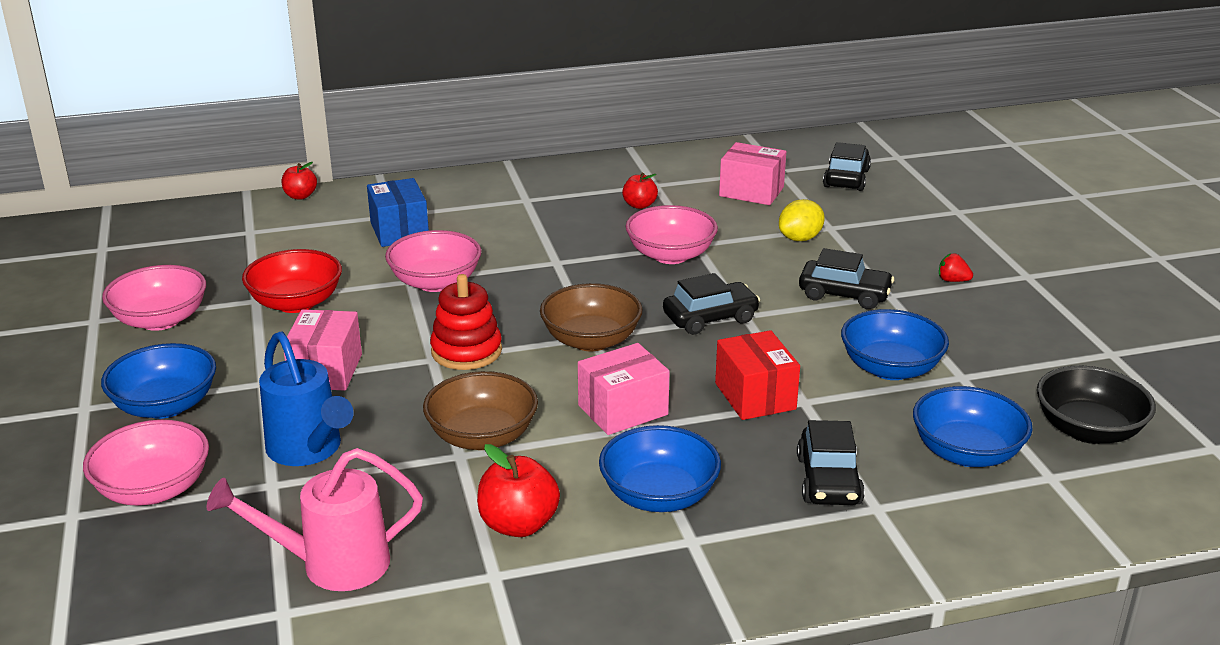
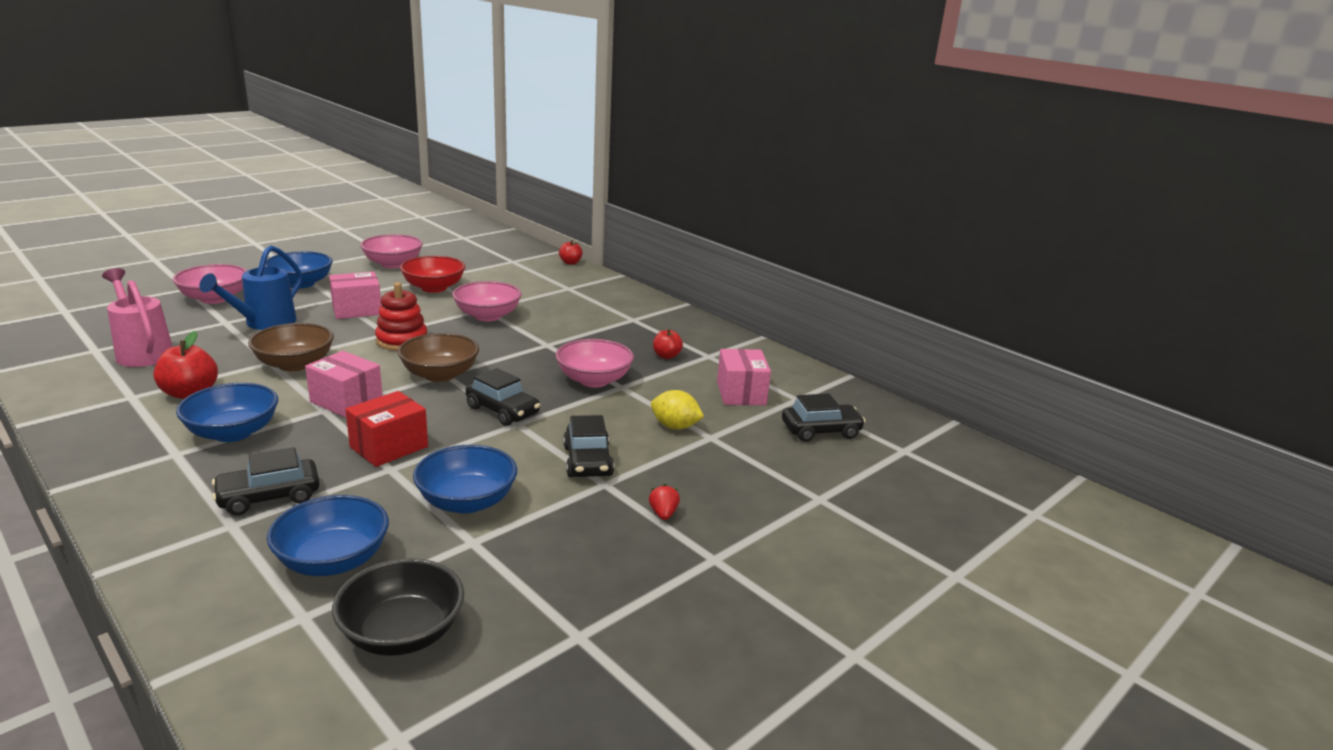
camera: 60 degrees right, 5 degrees down
(399, 231) = (549, 294): blue box -> none

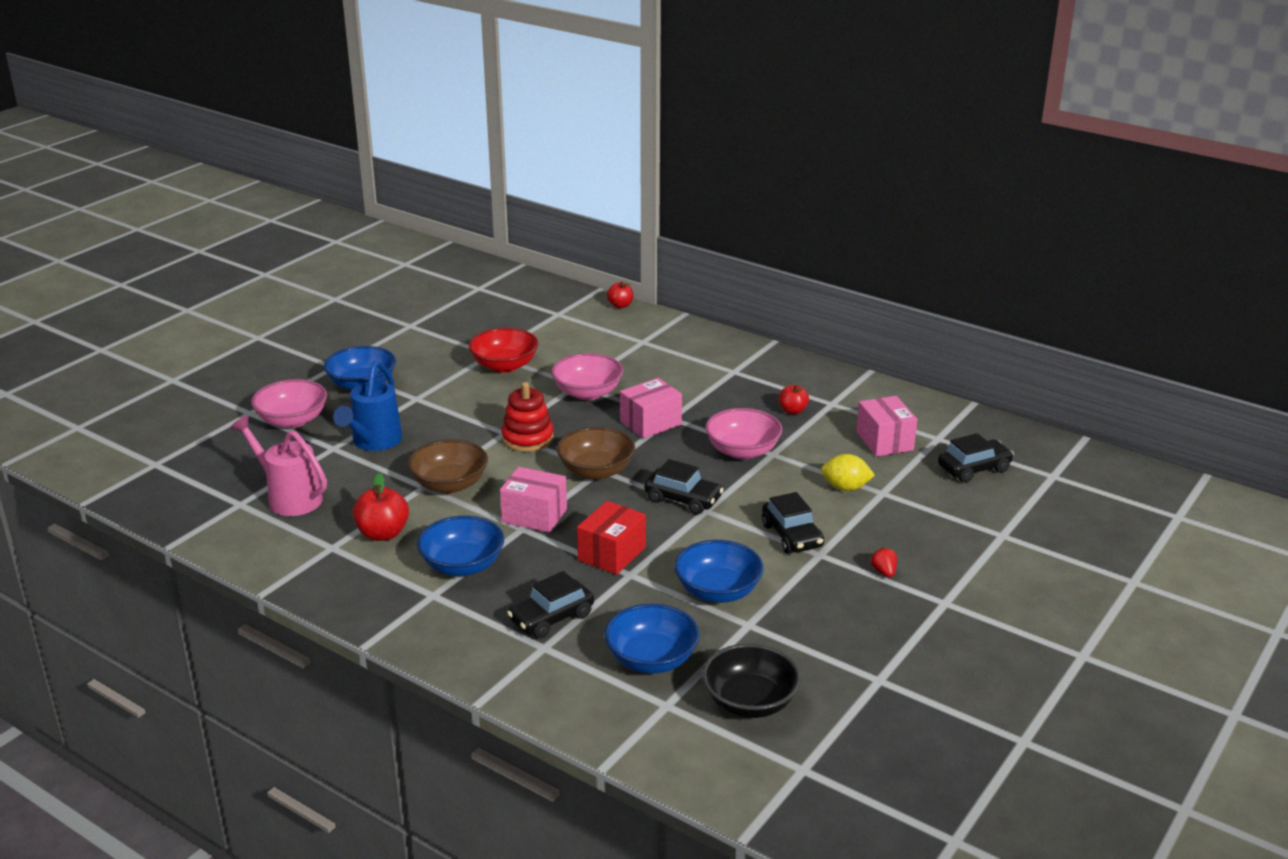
camera: 10 degrees left, 5 degrees up
(357, 310) = (451, 409): pink box -> pink box (650, 423)
(393, 264) = (435, 341): pink bowl -> none

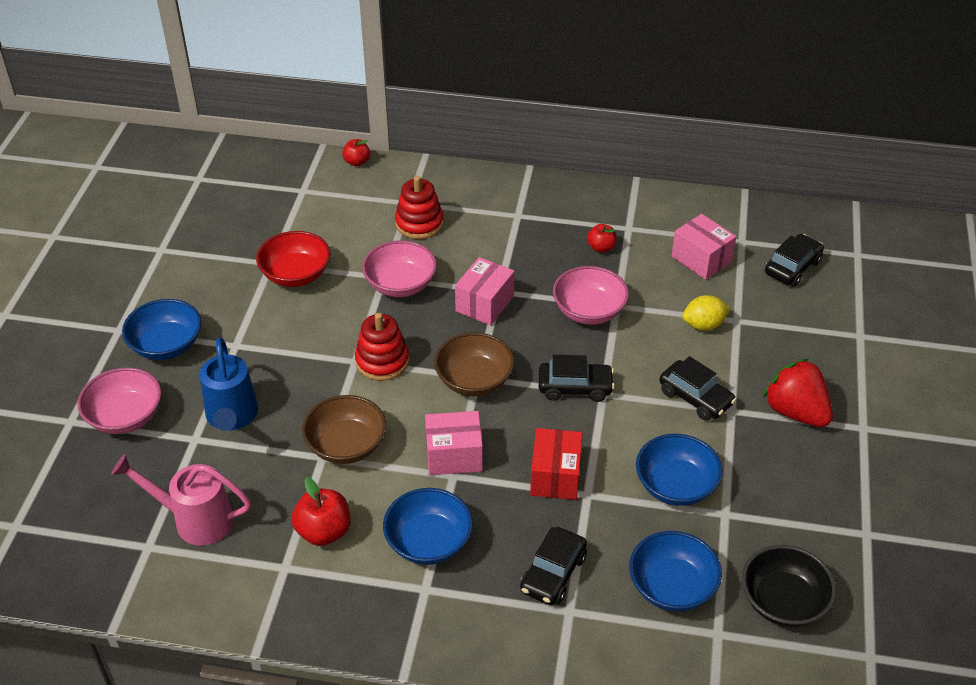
camera: 25 degrees left, 15 degrees up
(639, 357) = (419, 223): none -> red stacking toy
(884, 572) = (795, 412): red strawberry -> red strawberry, size x2.41

